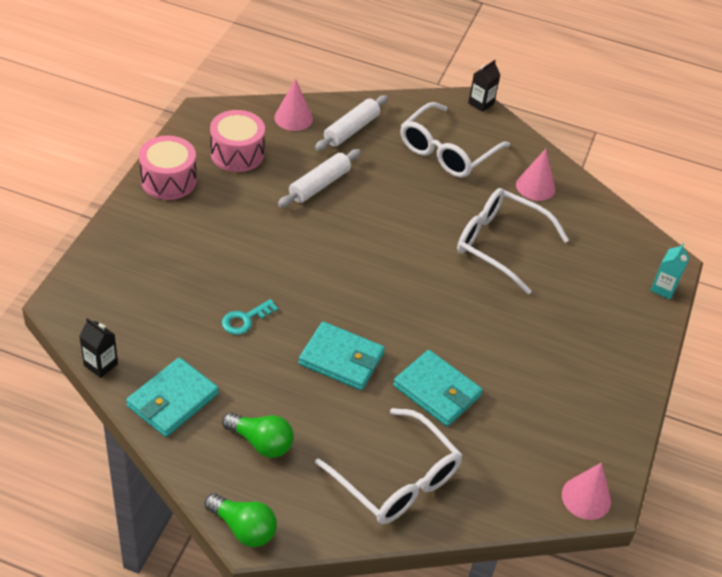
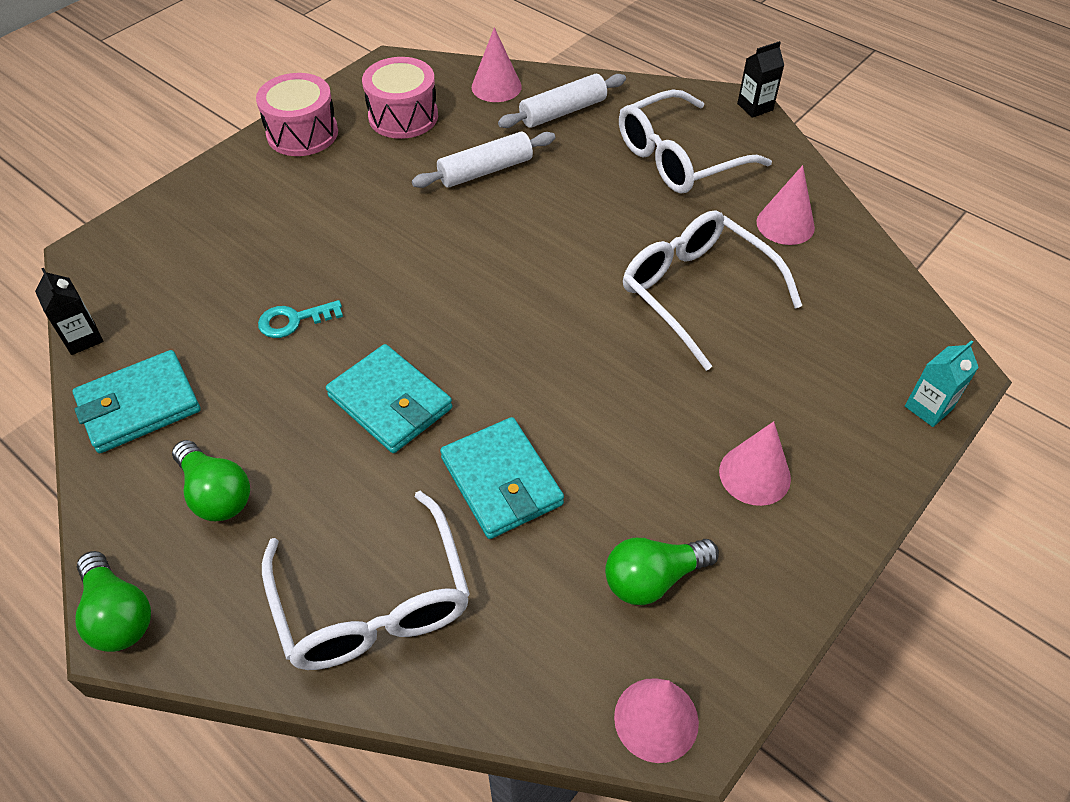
camera: 25 degrees right, 5 degrees up
(551, 424) = (653, 578): none -> green light bulb
(582, 351) = (754, 474): none -> pink cone

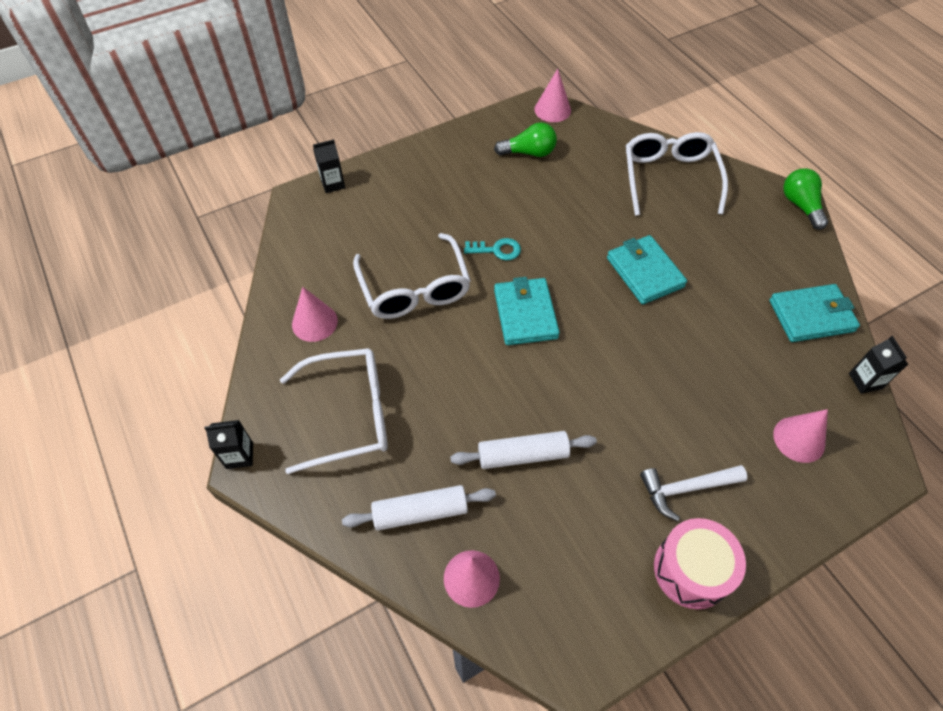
camera: 160 degrees left, 5 degrees up
(216, 493) = (754, 249): green light bulb -> none
(294, 320) = (705, 350): turquoise key -> turquoise key (497, 250)
(311, 185) = (686, 489): none -> white hammer
(403, 116) = (582, 561): pink drum -> none
(501, 481) = (589, 212): turquoise wallet -> turquoise wallet (525, 314)
(754, 474) = (451, 179): pink cone -> pink cone (799, 439)
(928, 408) = (333, 184): turquoise carton -> black carton

